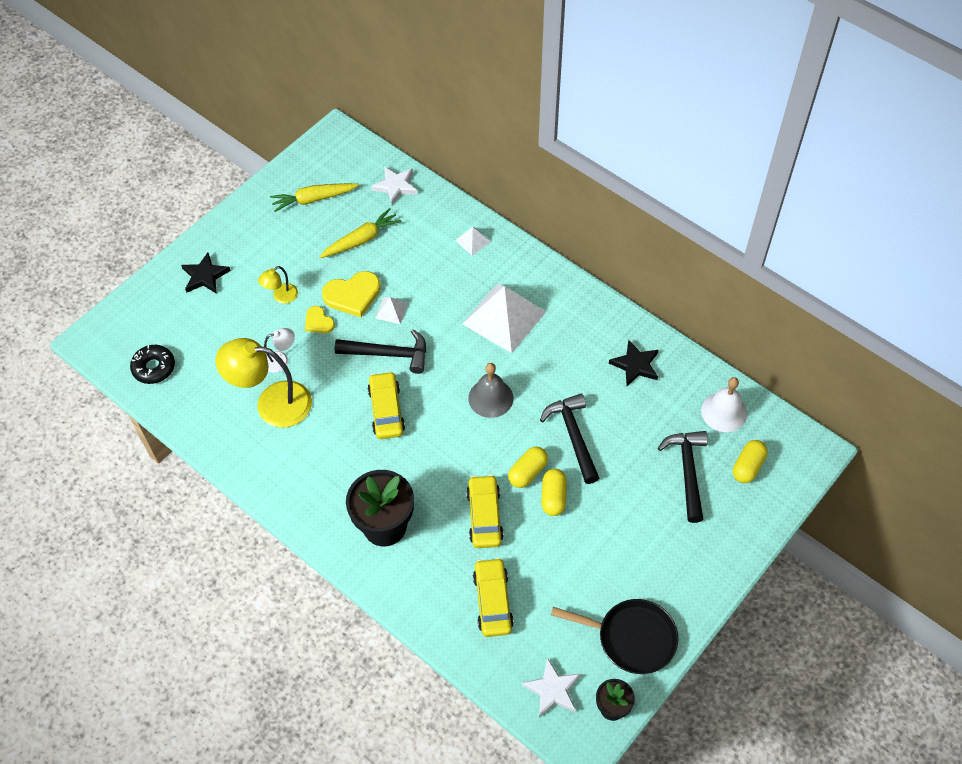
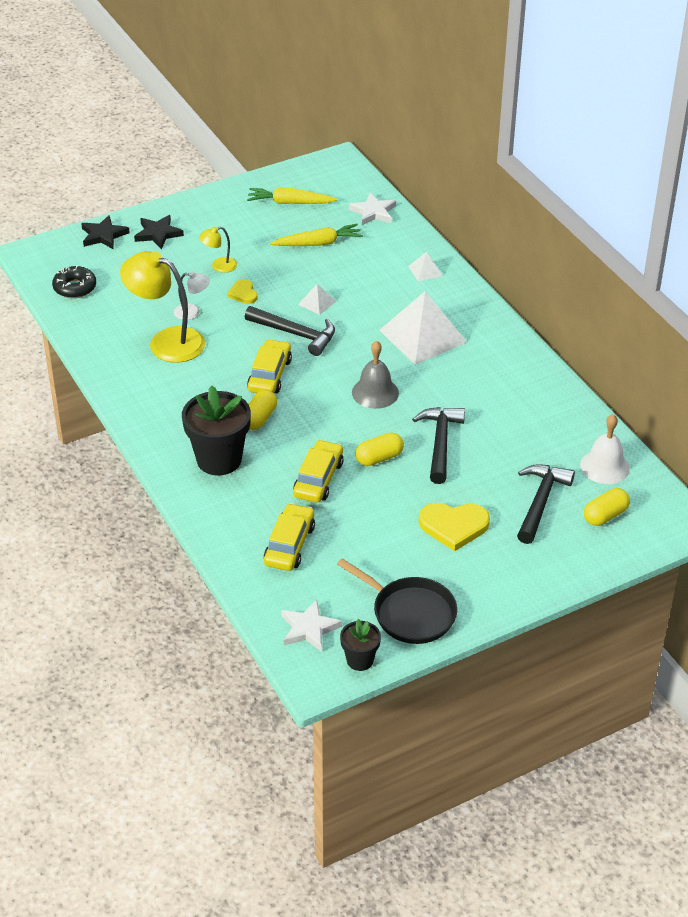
camera: 20 degrees right, 15 degrees down
(352, 295) = (286, 282): yellow heart -> yellow heart (454, 526)
(553, 497) = (393, 484): yellow capsule -> yellow capsule (259, 418)
(635, 365) = (534, 406): black star -> black star (103, 235)

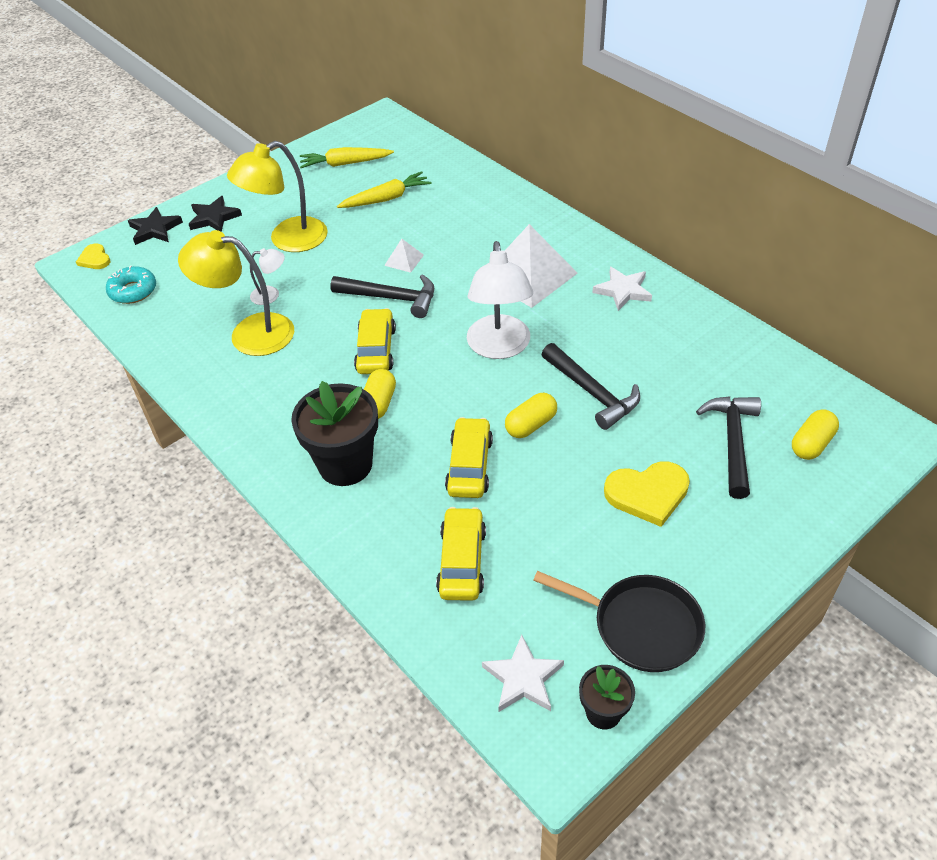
camera: 10 degrees left, 5 degrees up
(75, 288) = (133, 291): black donut -> turquoise donut
(219, 266) = (288, 240): yellow lamp -> yellow lamp, size x2.08
(243, 293) = (321, 264): yellow heart -> yellow heart (95, 259)
(373, 212) = (433, 158): white star -> white star (623, 291)
(375, 392) = (499, 347): grey bell -> white lamp
(425, 271) = (506, 207): white pyramid -> none
(440, 443) = (592, 393): black hammer -> black hammer turned 150 degrees clockwise
(605, 466) = (783, 384): white bell -> none

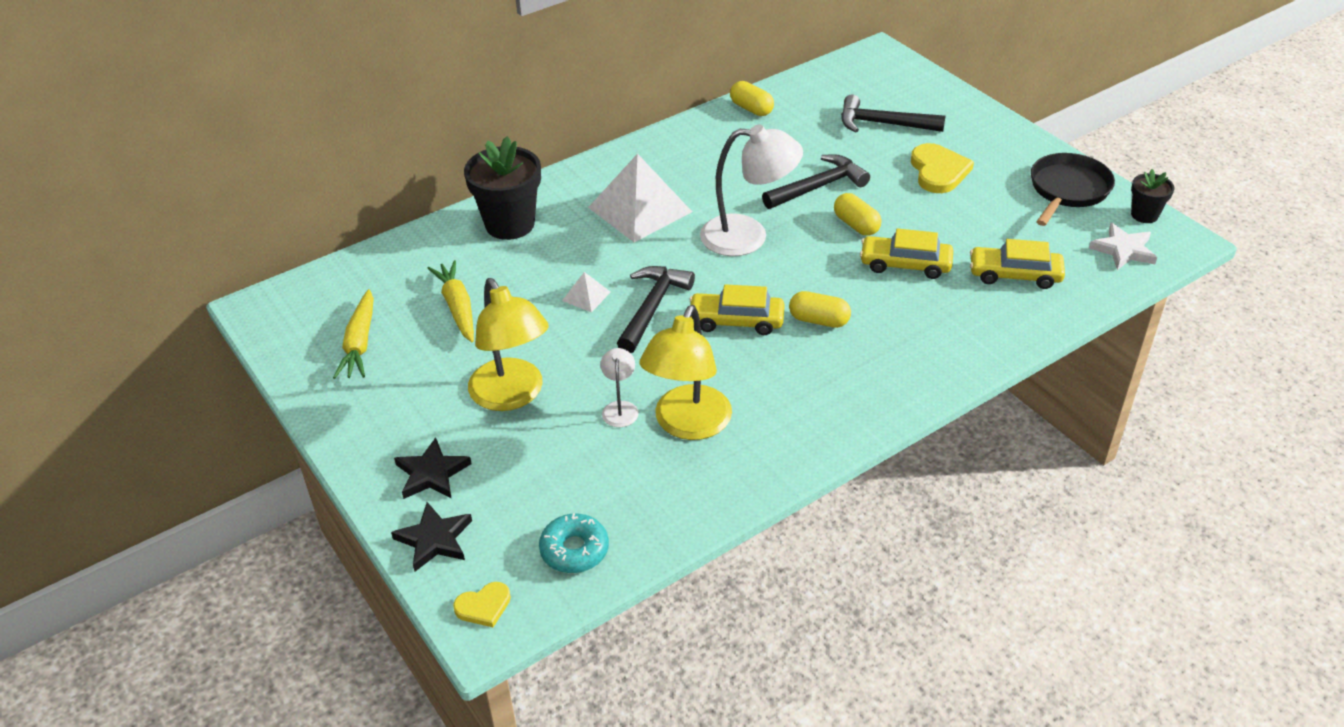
camera: 85 degrees left, 5 degrees down
(345, 464) = (902, 345): black flower pot -> black flower pot (510, 224)
(623, 291) = (681, 155): white star -> none
(811, 444) = (887, 89): yellow capsule -> yellow capsule (751, 109)

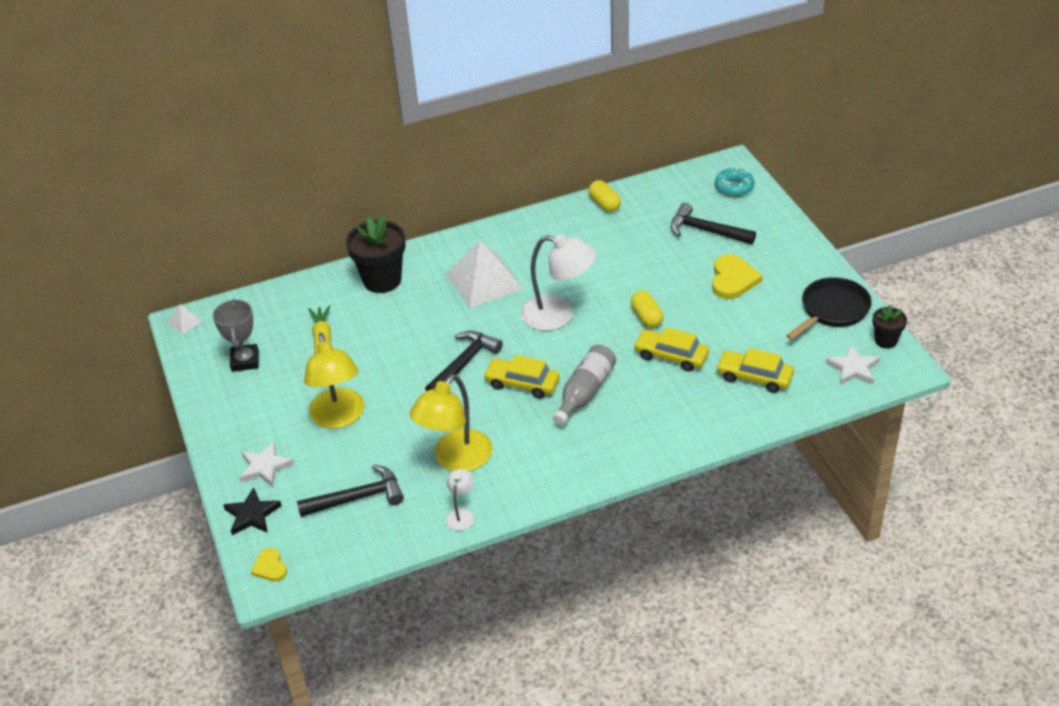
camera: 15 degrees right, 0 degrees up
(360, 343) = (245, 361): yellow carrot -> grey trophy
(431, 473) = (265, 467): black star -> white star
(484, 606) = (270, 567): yellow heart -> yellow heart turned 75 degrees clockwise
(574, 550) = (344, 538): turquoise donut -> turquoise donut (734, 187)
(586, 296) = (418, 347): white pyramid -> white pyramid (185, 321)
(620, 408) = (412, 439): white lamp -> white lamp (461, 514)
(818, 187) = (630, 280): black hammer -> black hammer (358, 498)
(819, 320) = (585, 392): yellow capsule -> grey bottle

